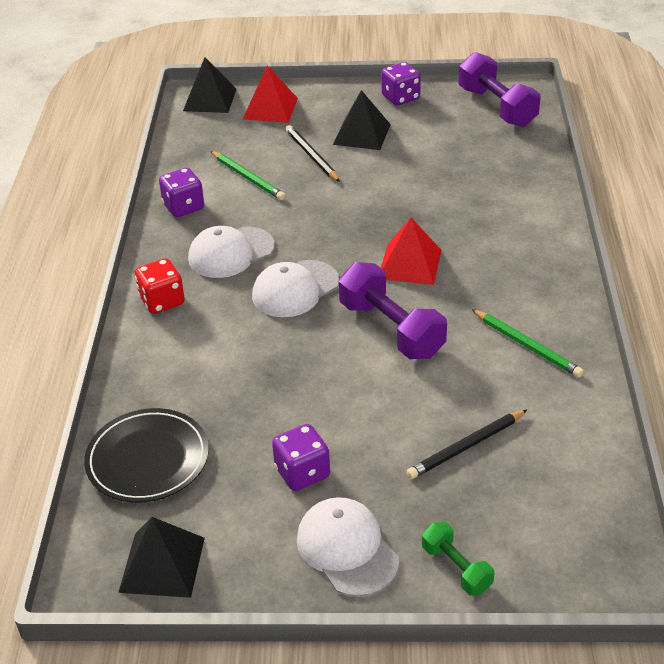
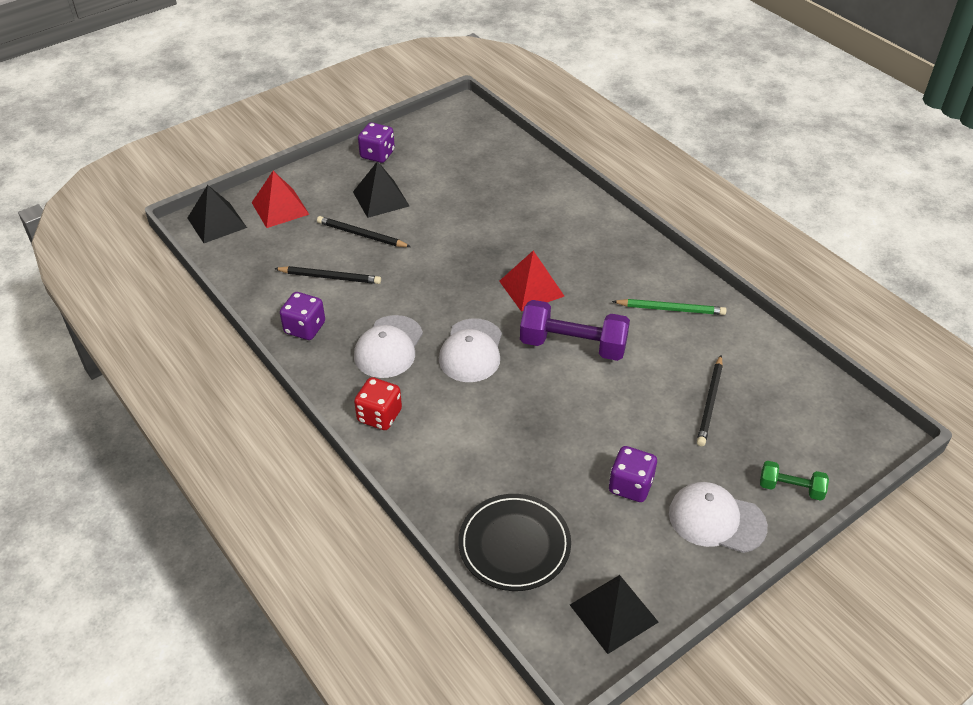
camera: 40 degrees left, 5 degrees up
(247, 177) = (330, 277): green pencil -> black pencil
(496, 107) = (458, 133): purple dumbbell -> none

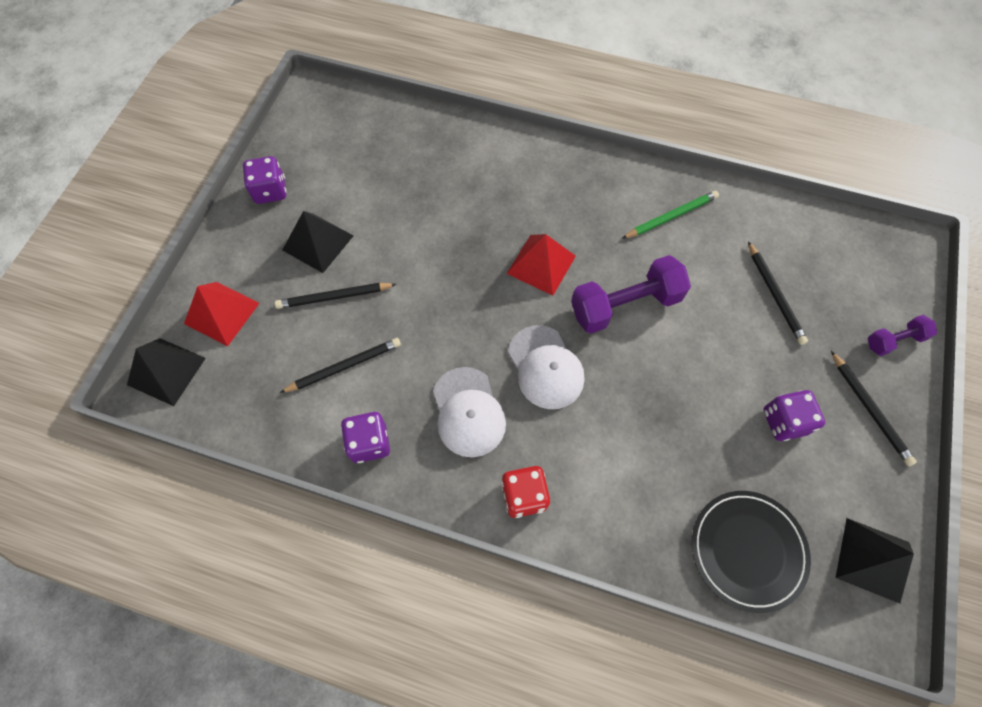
camera: 35 degrees left, 20 degrees up
(716, 520) = (869, 409): white cap -> black pencil
(791, 488) = (894, 340): green dumbbell -> purple dumbbell

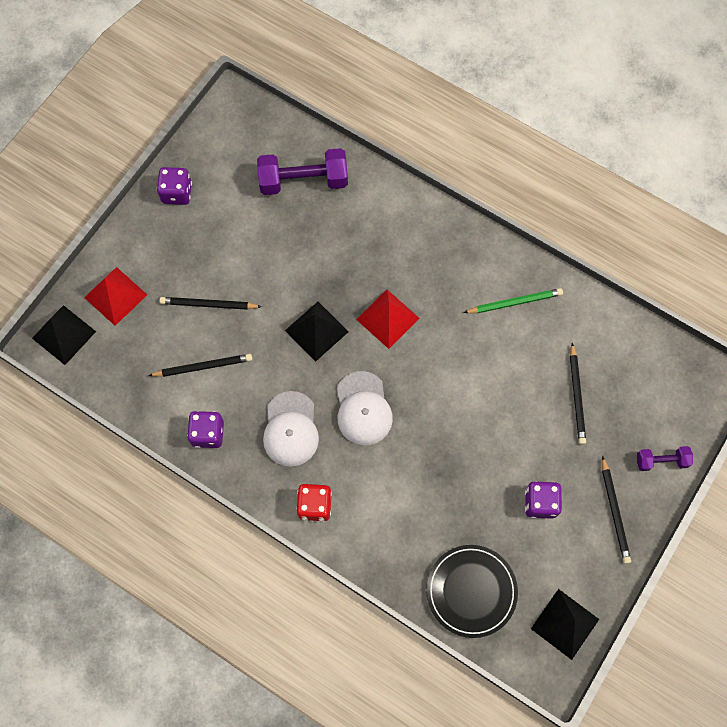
camera: 15 degrees right, 5 degrees up
(318, 242) = (206, 252): black pyramid -> black pyramid (316, 331)
(625, 305) = (446, 372): purple dumbbell -> purple dumbbell (303, 181)

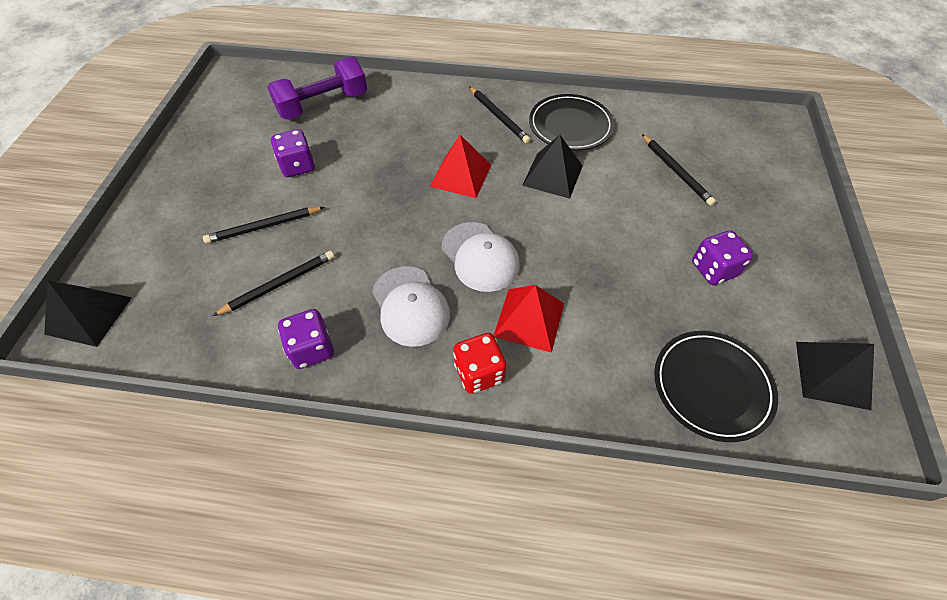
camera: 25 degrees left, 15 degrees down
(115, 296) = (148, 256): red pyramid -> red pyramid (529, 319)
(177, 193) = (194, 150): purple dice -> purple dice (298, 166)
(316, 331) = (393, 209): black pyramid -> black pyramid (552, 175)
(514, 302) = (570, 126): green pencil -> black plate
(614, 511) = (786, 248): black pencil -> black pencil (498, 117)
(661, 461) = (789, 192): purple dumbbell -> none

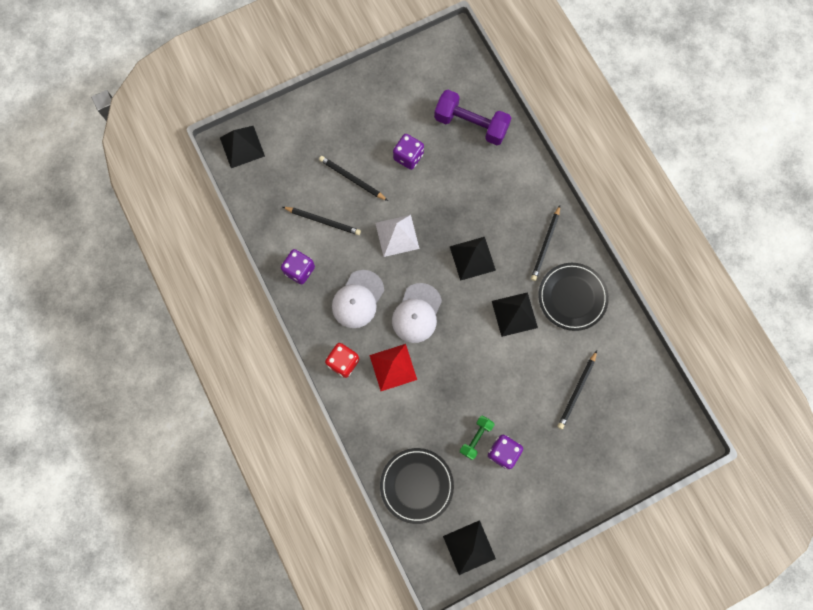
camera: 55 degrees right, 20 degrees up
(371, 223) = (397, 235): none -> white pyramid
(461, 175) = (472, 258): red pyramid -> black pyramid
(680, 285) = (476, 438): none -> green dumbbell

